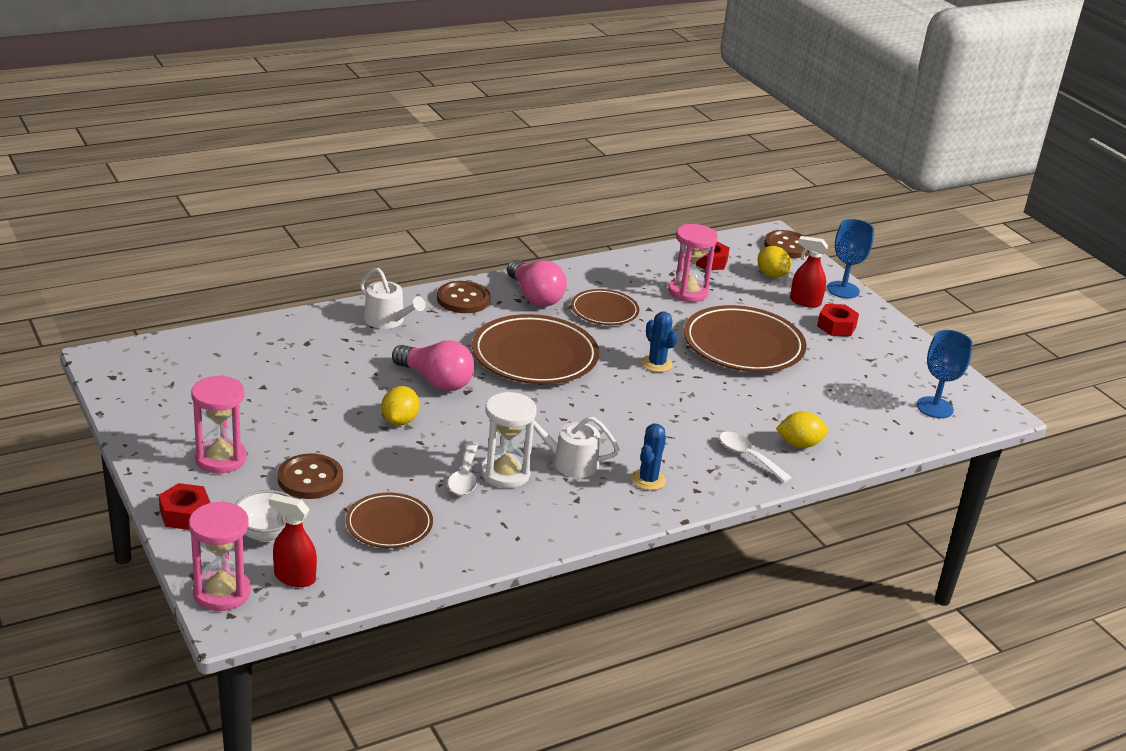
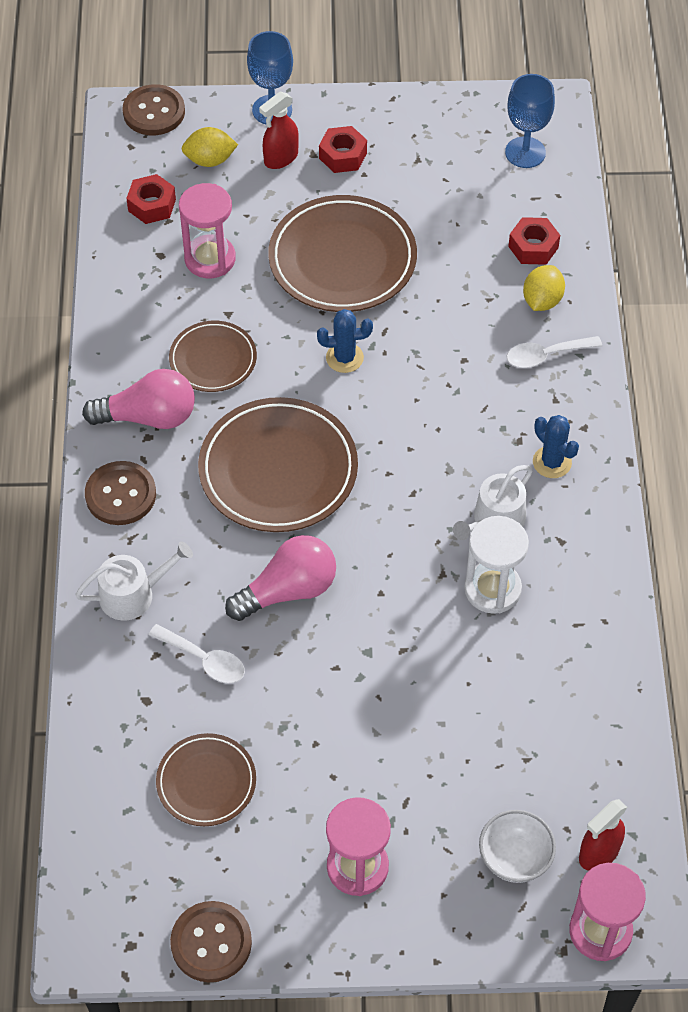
camera: 60 degrees left, 25 degrees up
(185, 514) = (450, 932): red nut -> red nut (533, 247)
(310, 478) = (431, 784): brown button -> brown button (211, 943)
(389, 524) = (541, 733): brown plate -> brown plate (206, 782)
(400, 421) = (354, 656): yellow lemon -> none
(464, 476) = (483, 630): white spoon -> white spoon (204, 660)

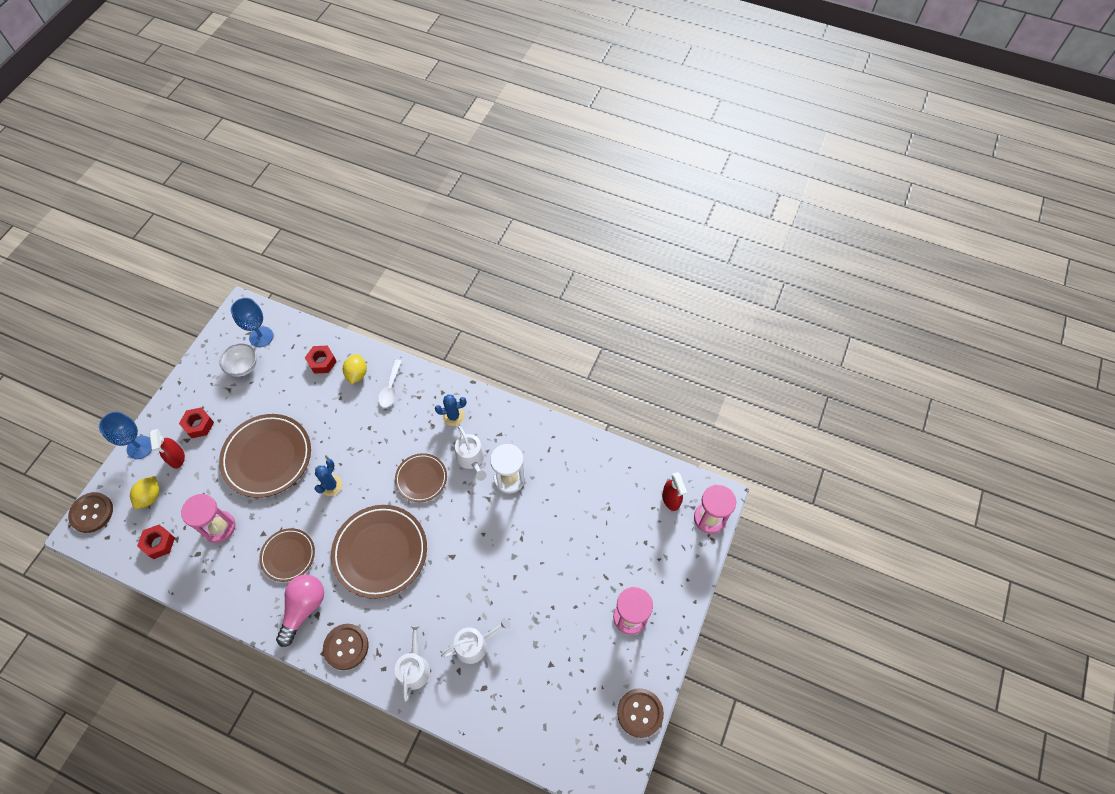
camera: 65 degrees left, 5 degrees up
(204, 660) = (475, 645): white spoon -> white watering can
(206, 782) = (548, 675): brown plate -> brown plate (421, 479)
(288, 590) = (457, 581): pink light bulb -> none
(514, 858) = (657, 539): white bowl -> white bowl (243, 367)
(542, 300) = (357, 374): yellow lemon -> yellow lemon turned 45 degrees clockwise

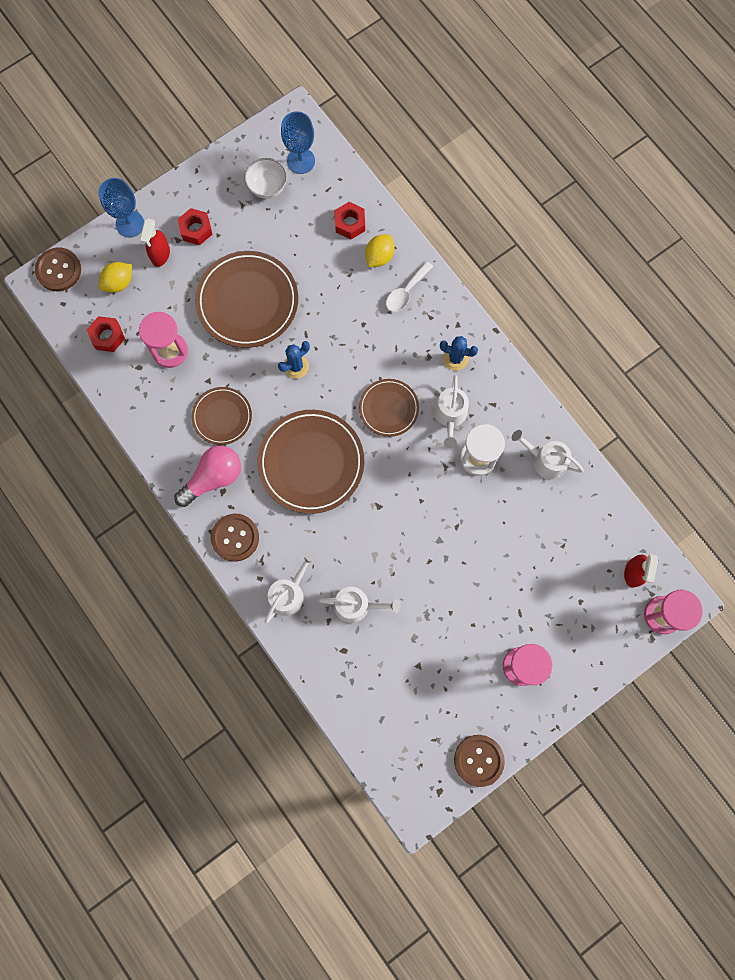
camera: 30 degrees right, 15 degrees up
(560, 453) = (545, 460): none -> white watering can

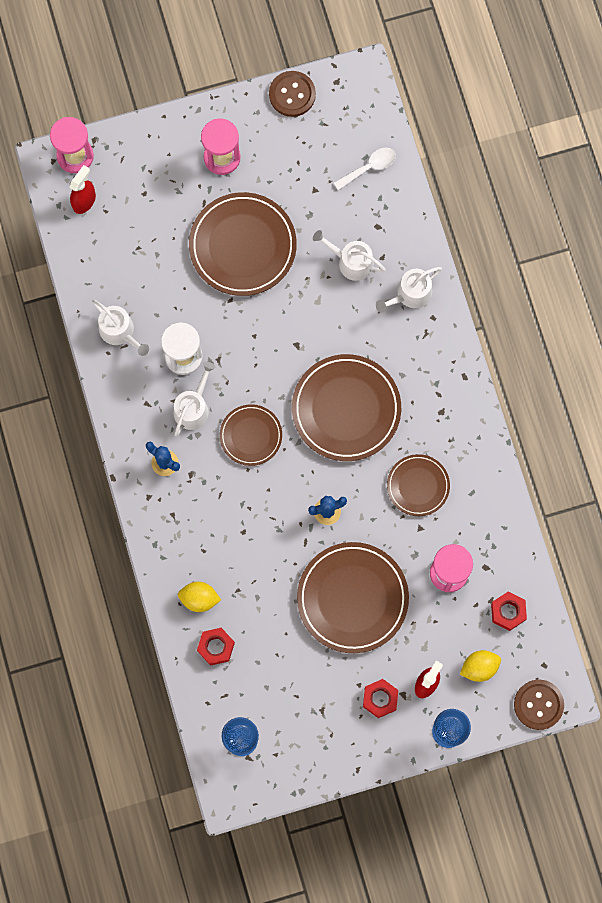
camera: 160 degrees left, 0 degrees up
(213, 478) = (446, 428): pink light bulb -> none
(235, 538) = (443, 363): brown button -> none
(267, 187) = (288, 721): white bowl -> none
(379, 257) = (199, 599): yellow lemon -> yellow lemon turned 45 degrees clockwise
(406, 291) = (186, 551): white spoon -> white spoon (369, 168)
(465, 583) = (242, 246): none -> brown plate

